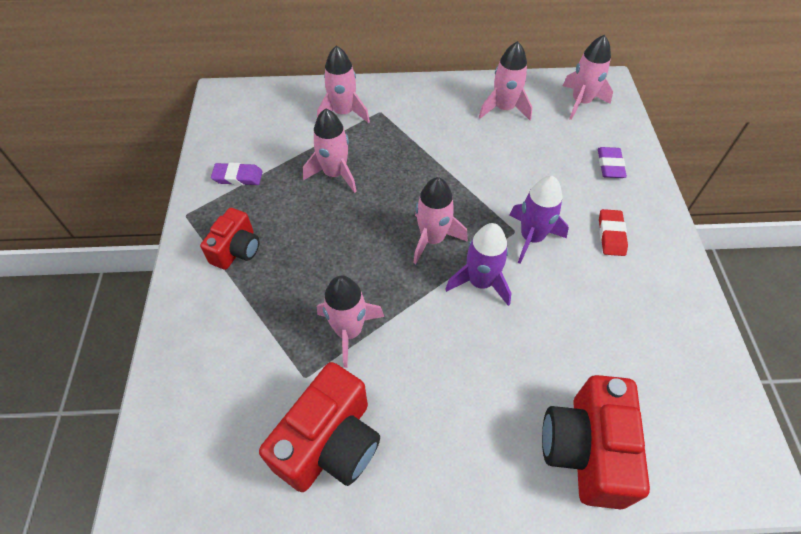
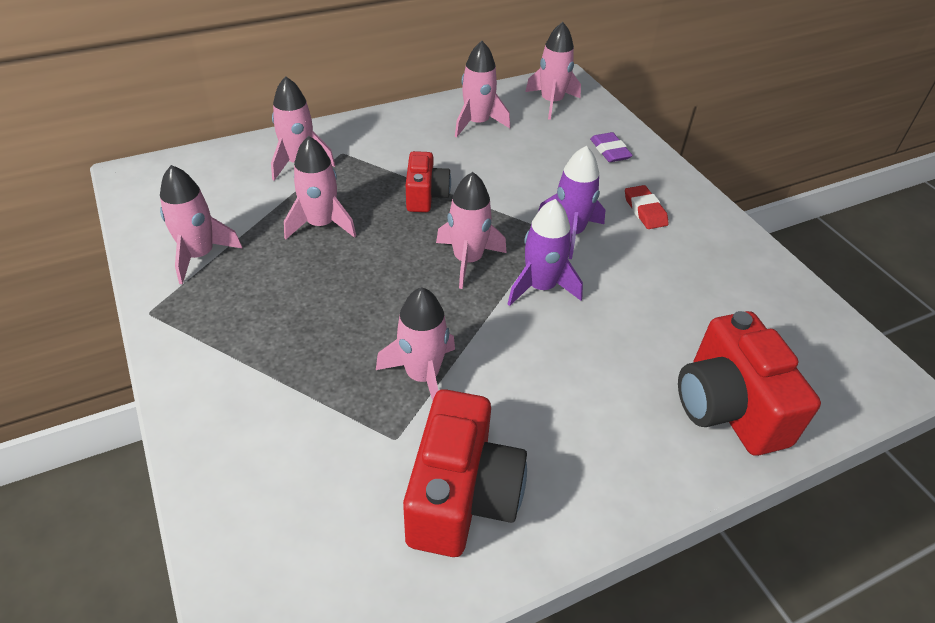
camera: 25 degrees left, 10 degrees down
(237, 250) = (238, 332): red camera -> red camera (426, 196)
(238, 177) = (199, 255): purple eraser -> pink rocket

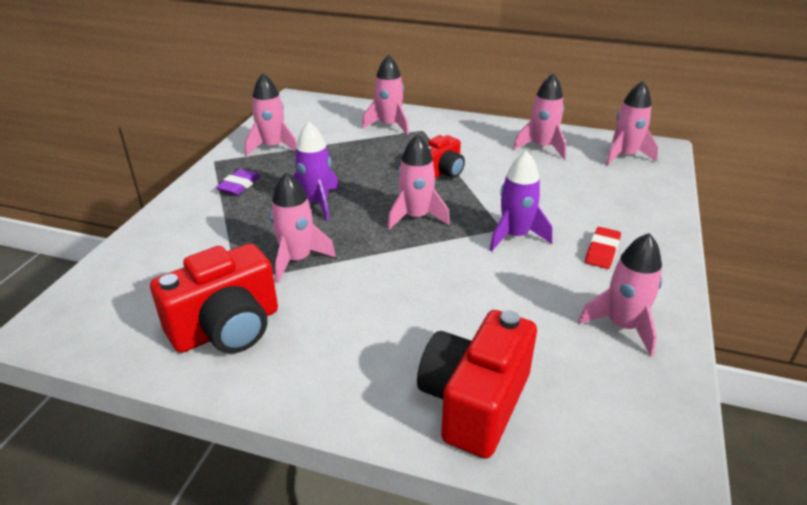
camera: 45 degrees right, 10 degrees down
(321, 224) = (355, 160): pink rocket -> pink rocket (622, 326)
(541, 287) = (443, 255): purple rocket -> purple rocket (316, 203)
(610, 151) = (630, 203): purple eraser -> purple eraser (239, 185)

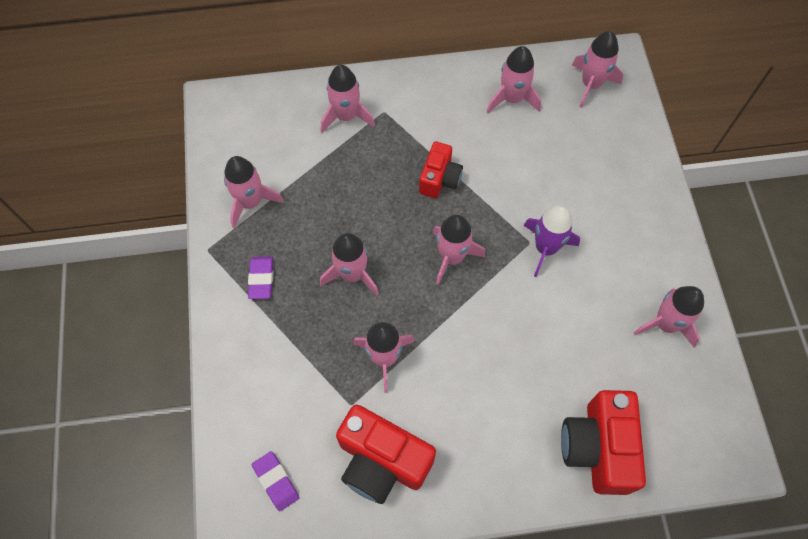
camera: 25 degrees left, 30 degrees up
(117, 308) = (276, 481): none -> purple eraser
(227, 328) = (382, 461): red camera -> red camera turned 90 degrees clockwise
(316, 203) = (352, 274): purple rocket -> pink rocket
(602, 251) = (621, 239): red eraser -> none

